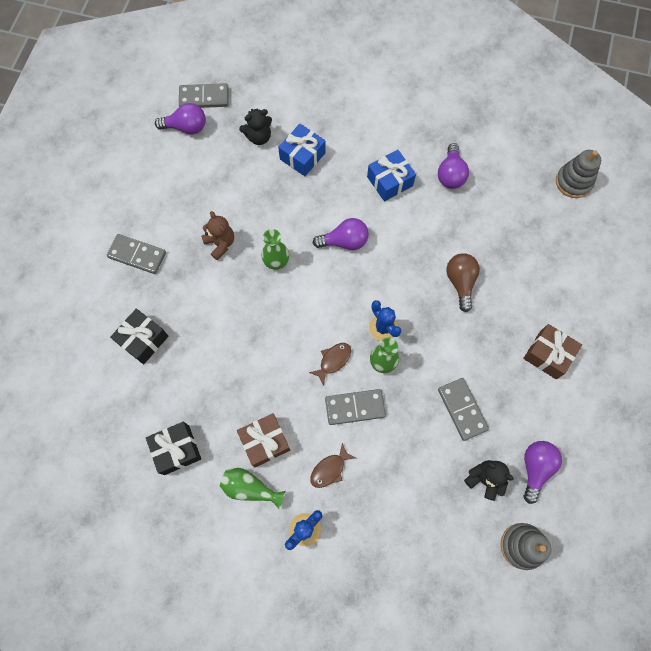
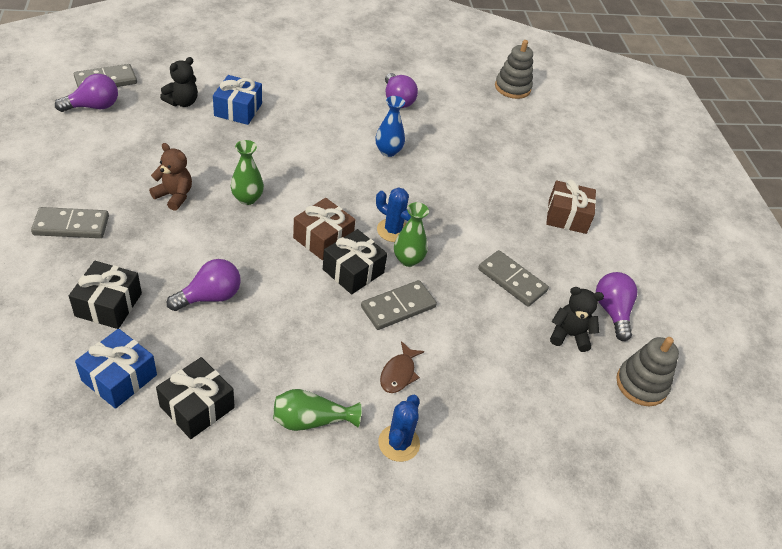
camera: 30 degrees left, 25 degrees down
(265, 442) = (308, 367): brown gift -> brown gift (323, 238)
(333, 361) = (353, 271): brown fish -> black gift
(344, 241) = (316, 168): purple light bulb -> purple light bulb (210, 297)
(390, 181) = (340, 114): blue gift -> blue gift (119, 378)
(415, 236) = (388, 151): none -> blue vase
(460, 282) = (452, 178): brown light bulb -> none

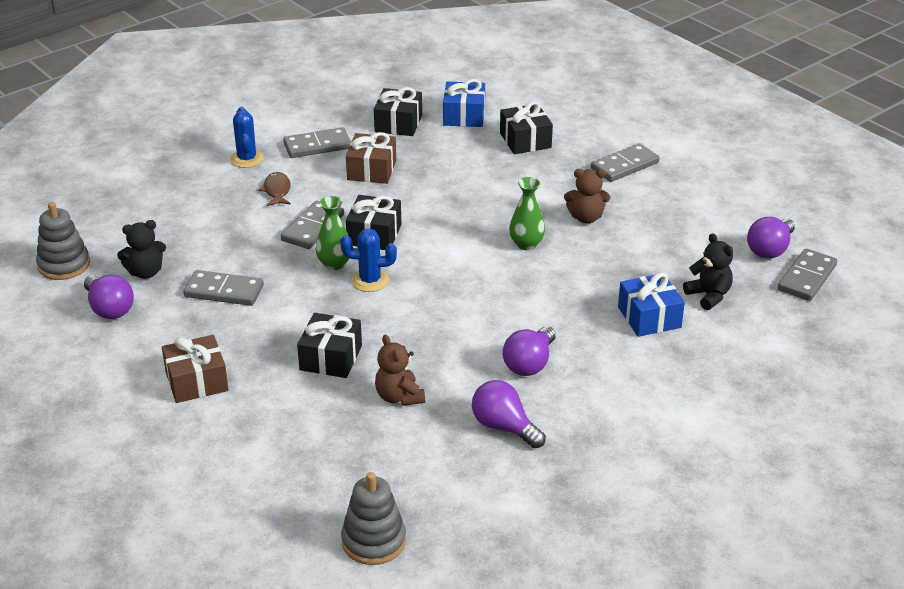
camera: 155 degrees right, 10 degrees down
(182, 102) = (709, 296): black teddy bear -> black teddy bear turned 135 degrees clockwise
(210, 297) = (464, 172): purple light bulb -> purple light bulb (529, 364)
(311, 420) = (317, 146): green vase -> grey domino
(323, 238) = (425, 245): brown gift -> brown gift (372, 170)
(388, 151) = (449, 354): blue vase -> none
(442, 143) = (399, 397): none -> brown teddy bear
(466, 187) = (331, 358): none -> black gift

